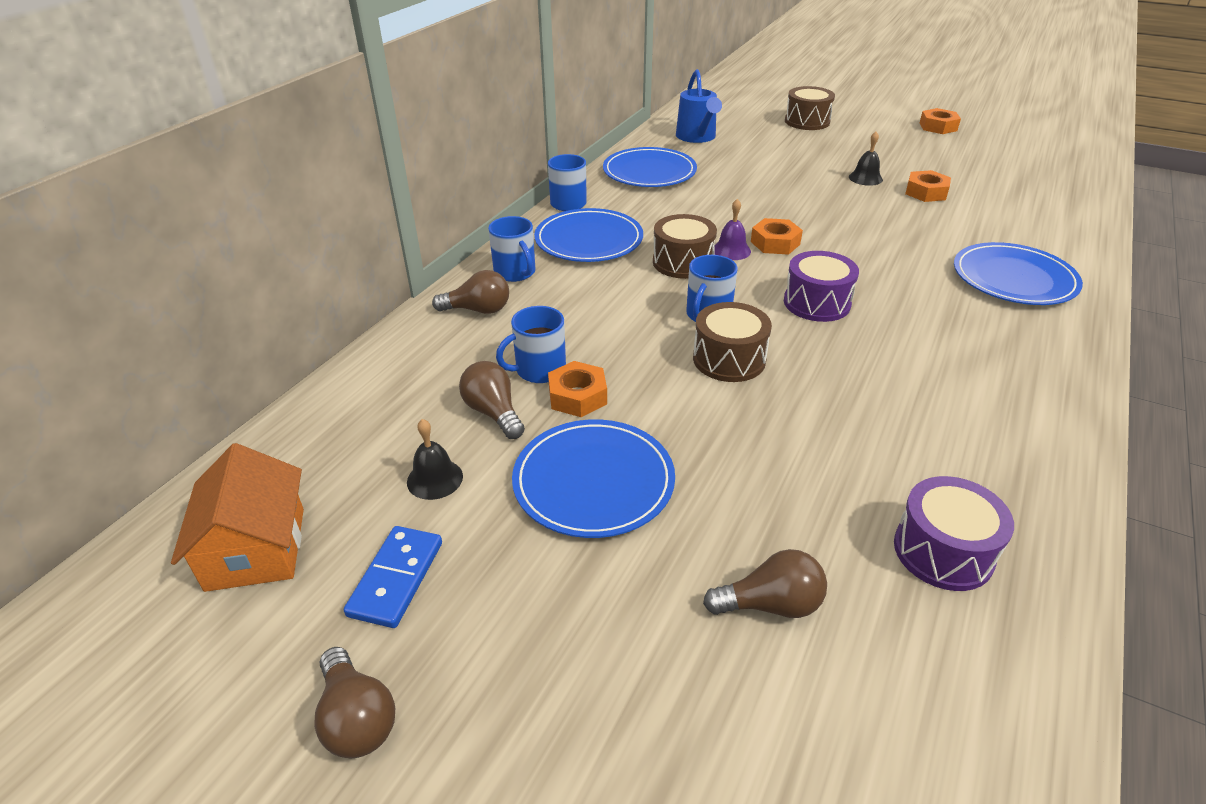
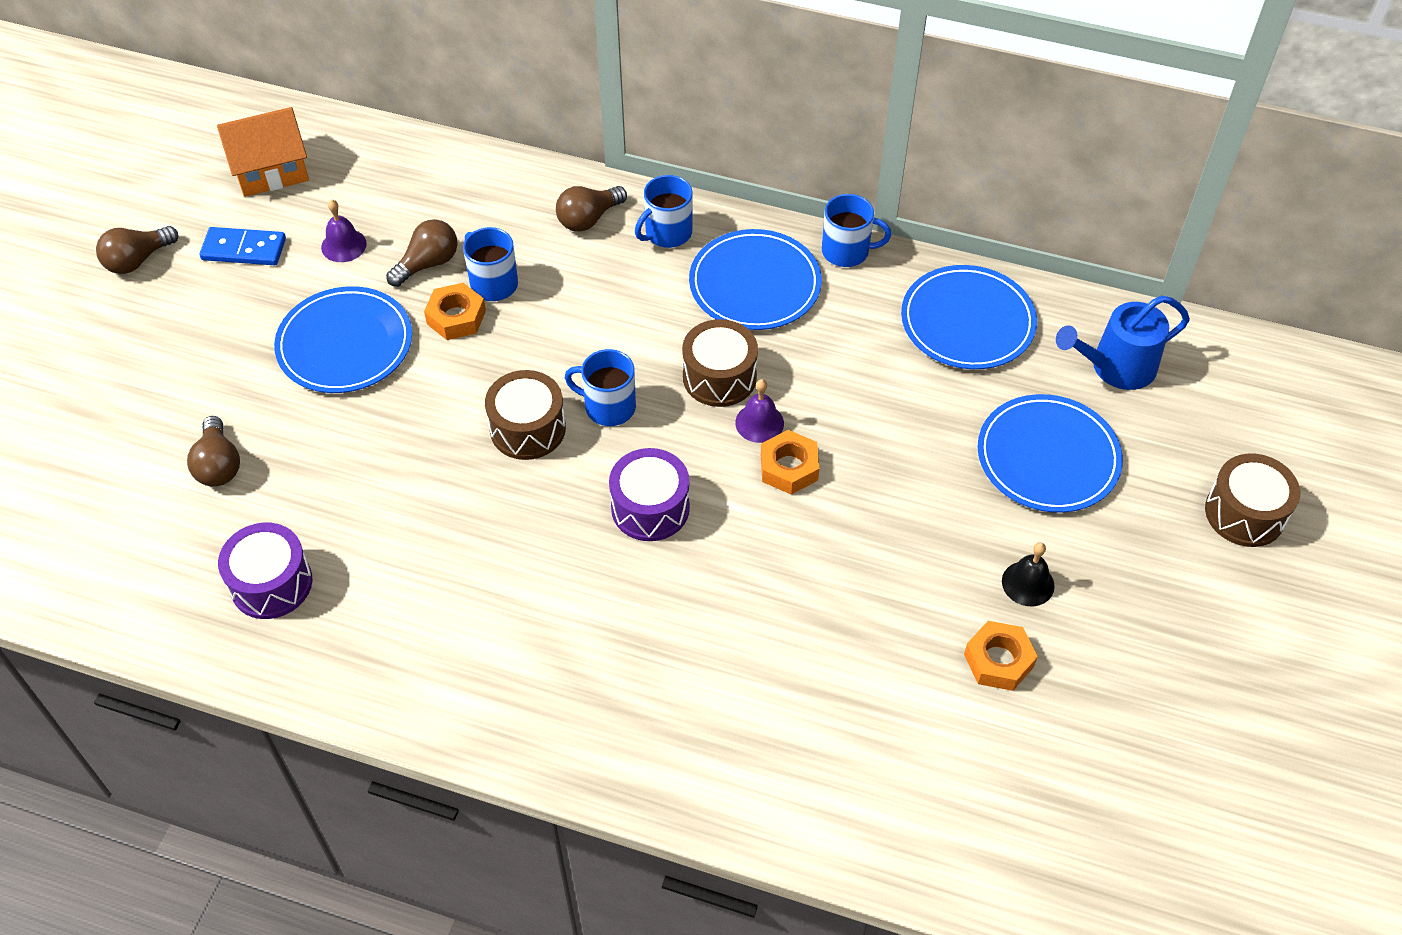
camera: 80 degrees right, 15 degrees up
(435, 479) = (343, 245): black bell -> purple bell
(478, 310) = (588, 219): brown light bulb -> brown light bulb turned 60 degrees clockwise
(938, 127) = (1301, 717): orange nut -> none
(1014, 278) = (748, 731): blue plate -> blue plate (1048, 457)

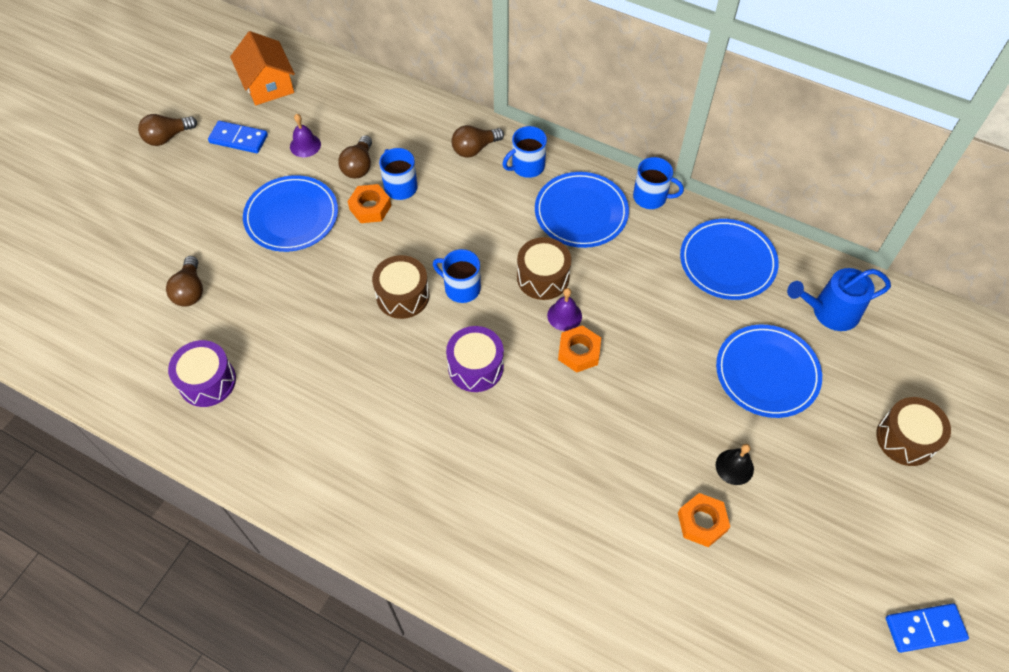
camera: 10 degrees right, 5 degrees up
(271, 169) = (268, 84): orange house -> orange house turned 75 degrees clockwise
(428, 264) = (359, 166): brown light bulb -> brown light bulb turned 135 degrees clockwise
(1313, 746) = (925, 629): none -> blue domino

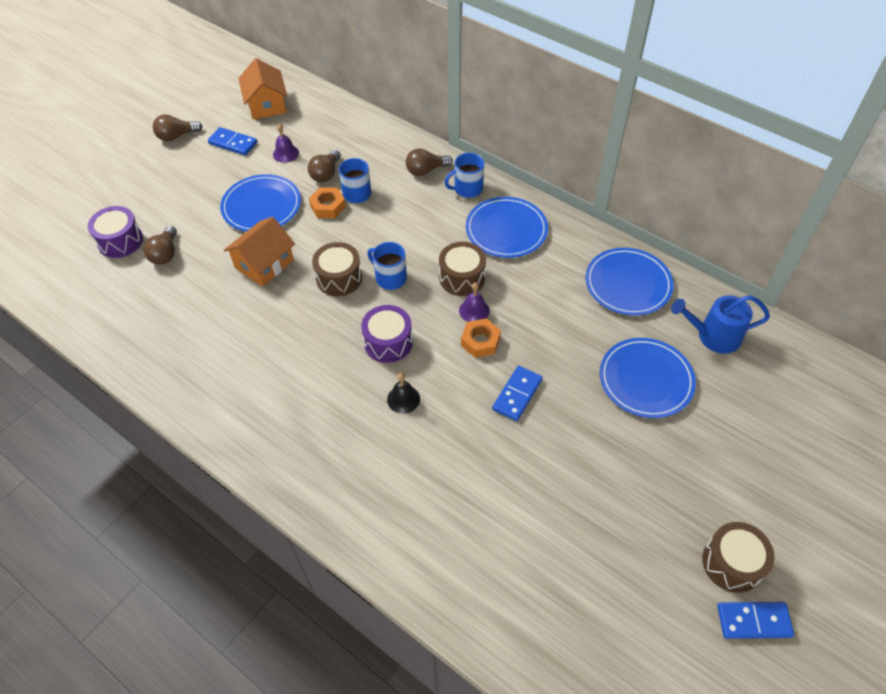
camera: 10 degrees right, 5 degrees down
(207, 381) = (162, 325): purple drum -> purple drum (120, 241)
(311, 289) = (264, 264): none -> orange house
(632, 410) = (517, 394): none -> blue domino
(651, 197) = (570, 224): blue mug -> none
(702, 522) = (561, 497): orange nut -> none
(734, 467) = (600, 454): black bell -> black bell (403, 399)
(905, 438) = (765, 452): brown drum -> brown drum (732, 563)

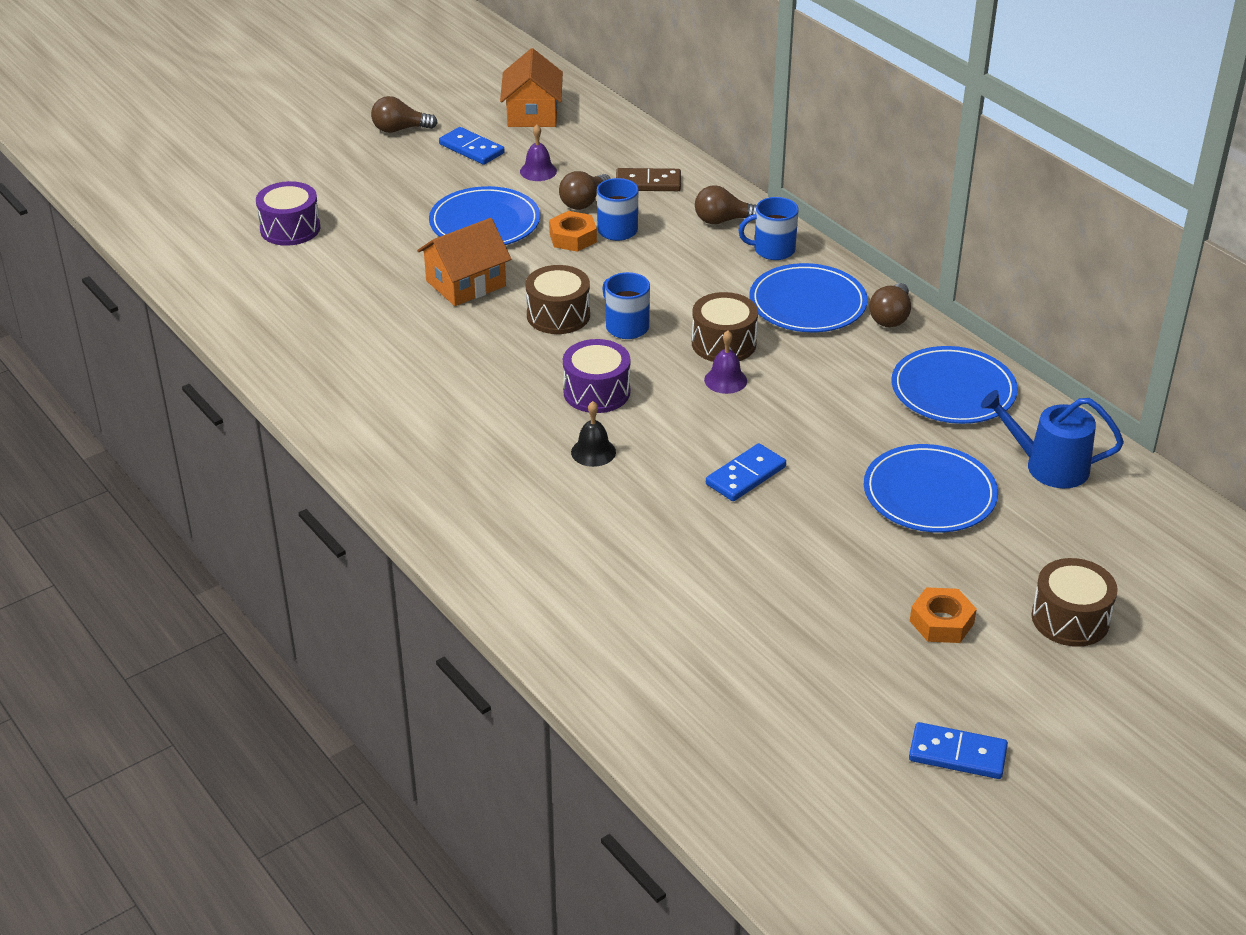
camera: 15 degrees right, 15 degrees down
(165, 253) = (343, 251): brown light bulb -> brown light bulb (890, 317)
(365, 148) = (648, 183): none -> brown domino
(480, 341) = (720, 413): orange nut -> orange nut (941, 622)
(732, 563) = (956, 695): brown drum -> brown drum (1070, 619)

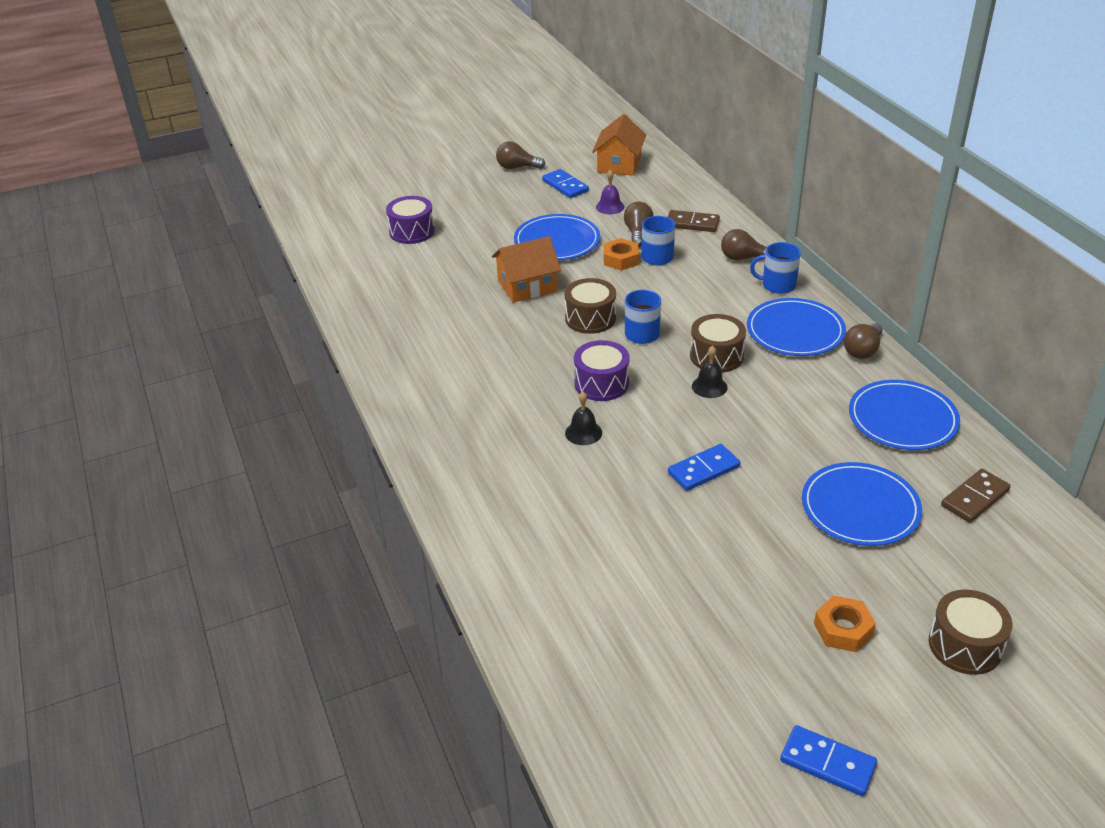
camera: 15 degrees right, 0 degrees up
(584, 202) = (638, 233): brown light bulb -> brown light bulb turned 135 degrees clockwise
(725, 380) = (709, 386): purple bell -> black bell
(1049, 466) = (974, 498): blue watering can -> brown domino

